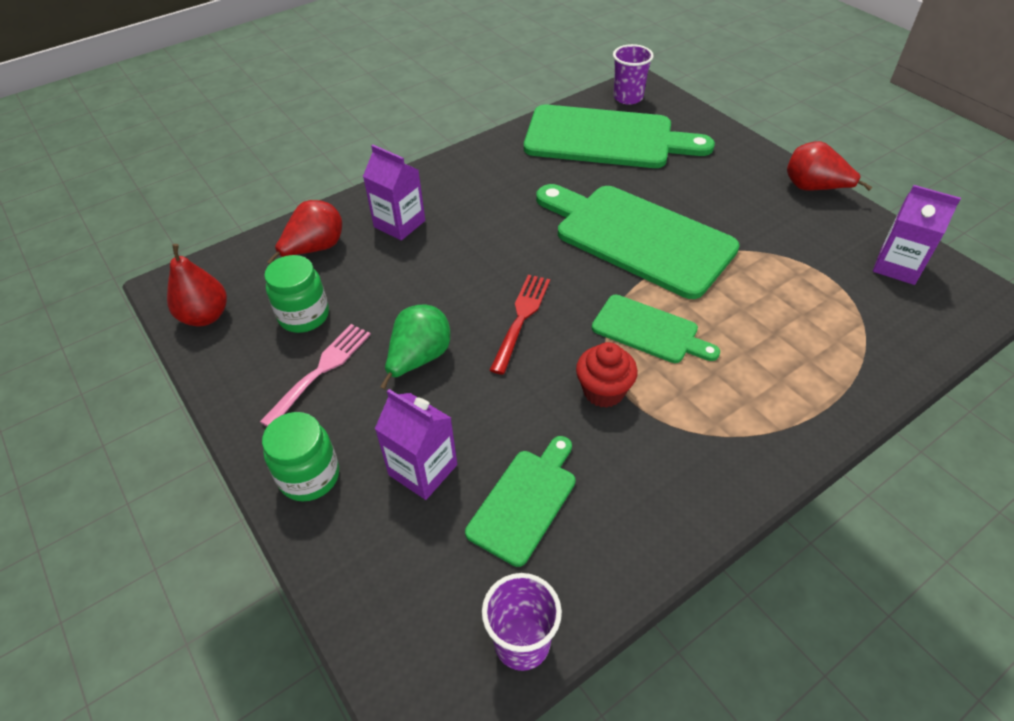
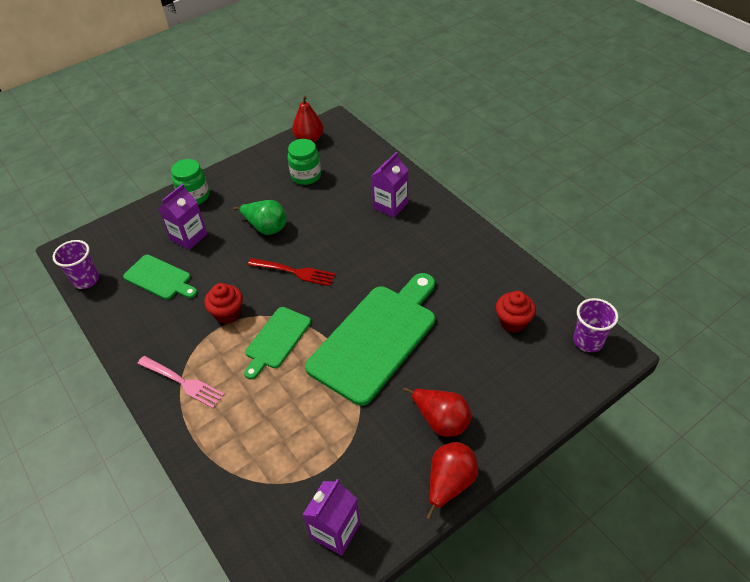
camera: 90 degrees right, 0 degrees up
(315, 249) = (365, 171): red pear -> red pear (441, 421)
(320, 372) = (262, 189): pink fork -> pink fork (182, 382)
(606, 138) = (513, 322): green cutting board -> red cupcake

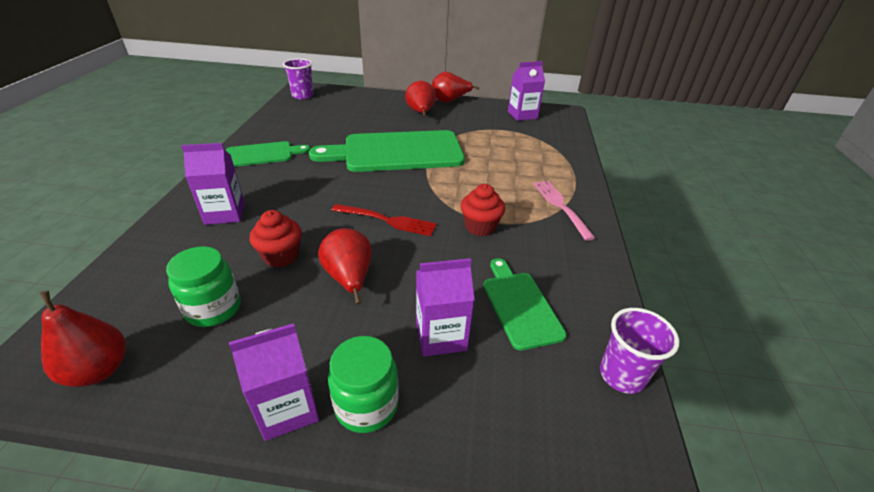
camera: 140 degrees left, 10 degrees down
(223, 177) = (287, 408): none -> purple carton
(266, 227) = (349, 278): green pear -> red pear
(276, 340) = (462, 188): green cutting board -> green cutting board (262, 154)
(294, 272) = (386, 220): red fork -> red fork turned 135 degrees clockwise
(513, 322) = (315, 117): red cupcake -> red cupcake (281, 256)

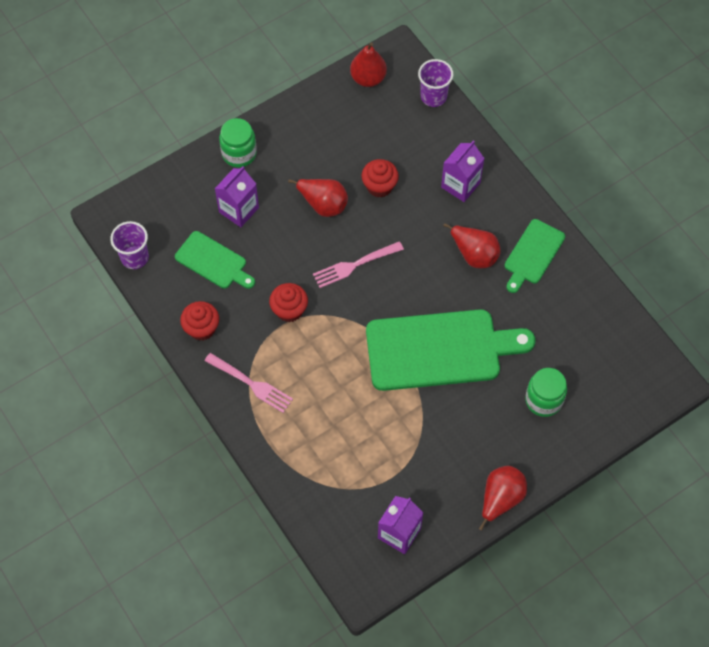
camera: 140 degrees right, 25 degrees up
(214, 309) = (365, 134): green jar -> green jar (543, 400)
(287, 408) = (270, 128): purple carton -> none
(302, 96) = (647, 368): purple cup -> purple cup (433, 96)
(386, 220) = (355, 265): red fork -> pink fork
(397, 152) = (440, 349): green cutting board -> green cutting board turned 45 degrees clockwise
(421, 113) = (497, 440): red pear -> red pear (474, 254)
(579, 261) = (201, 328): none -> red cupcake

